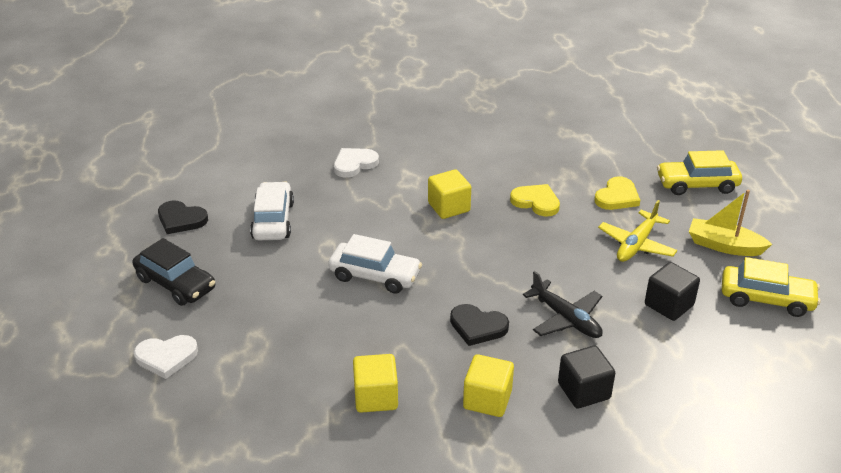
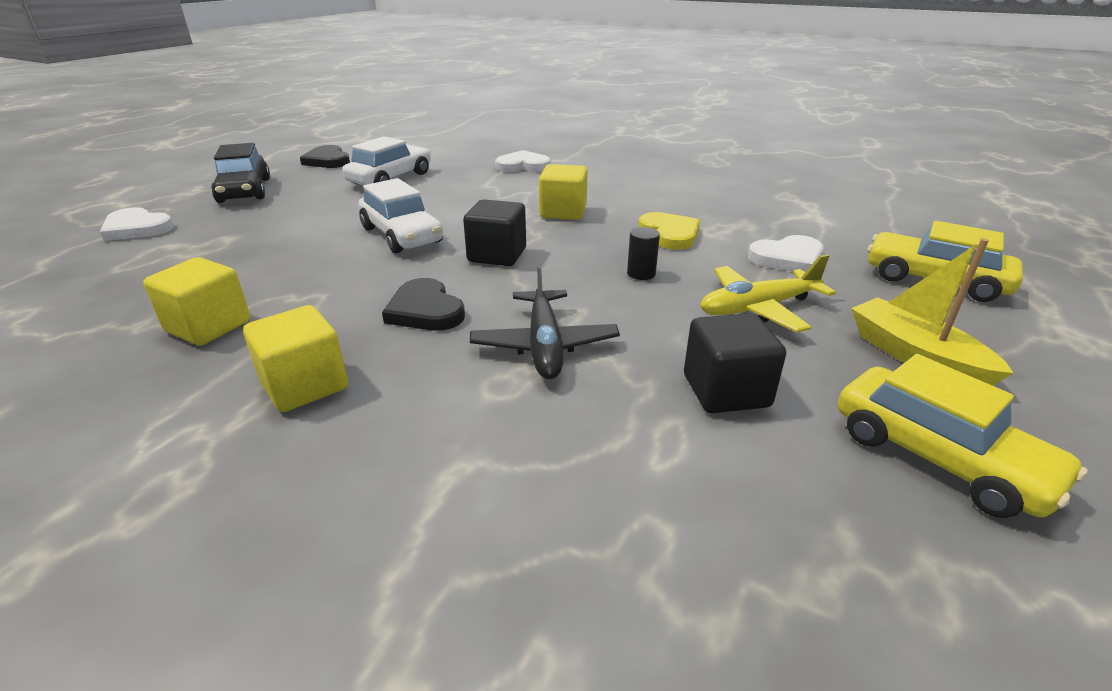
camera: 35 degrees right, 5 degrees down
(556, 244) = (641, 273): none -> black cylinder
(584, 391) = (437, 438): black cube -> black cube (497, 255)
(617, 197) = (787, 258): yellow heart -> white heart

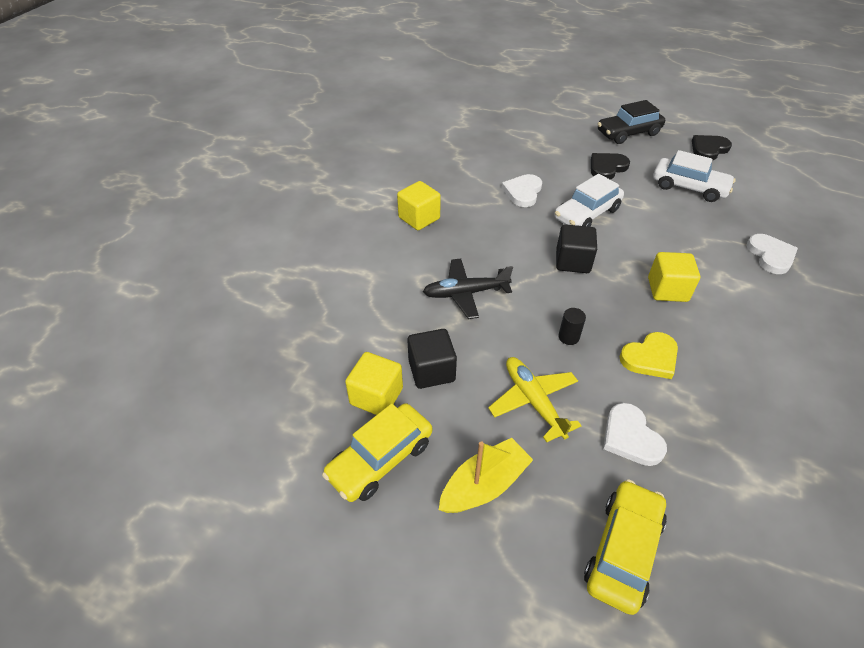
camera: 85 degrees right, 15 degrees up
(137, 228) = (555, 117): white heart -> white heart (523, 192)
(208, 326) = (461, 176): yellow cube -> yellow cube (376, 396)
(425, 310) = (492, 242): black heart -> black heart (607, 168)

